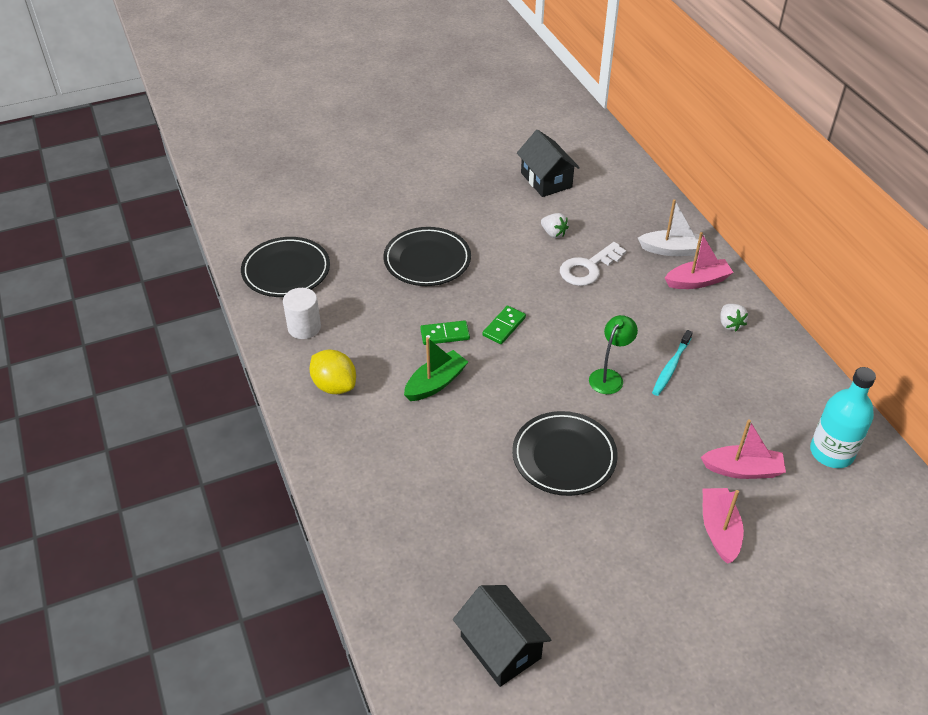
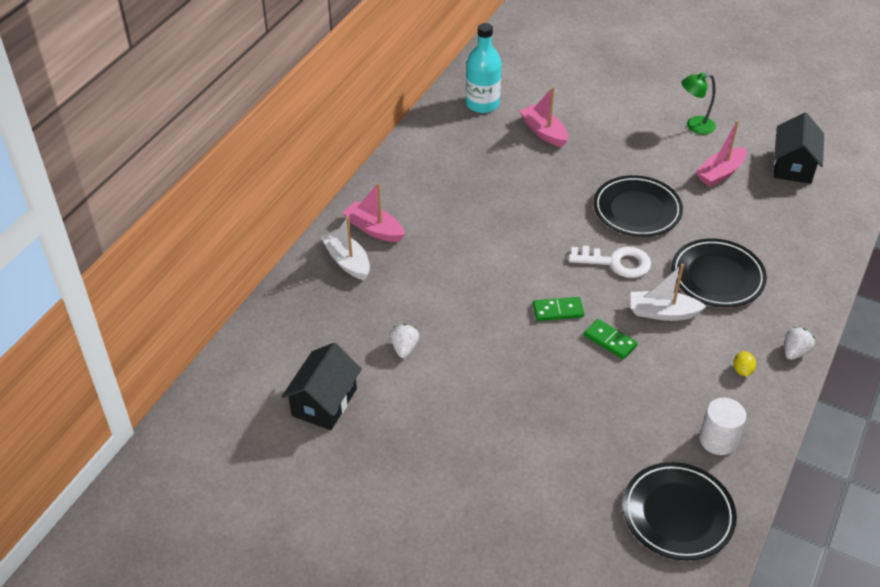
camera: 130 degrees left, 0 degrees up
(334, 385) = (742, 370): yellow lemon -> yellow lemon, size x0.50
(427, 260) = (540, 414): black plate -> black plate (717, 277)
(435, 383) = (662, 313): green boat -> white boat
(588, 268) = (428, 300): white key -> white key (616, 262)
(609, 376) = (538, 225): green lamp -> green lamp (694, 126)
(671, 367) = (490, 200): turquoise toothbrush -> none
(719, 530) = (603, 123): pink boat -> pink boat (720, 173)
(730, 324) = (408, 191): white strawberry -> white strawberry (794, 352)

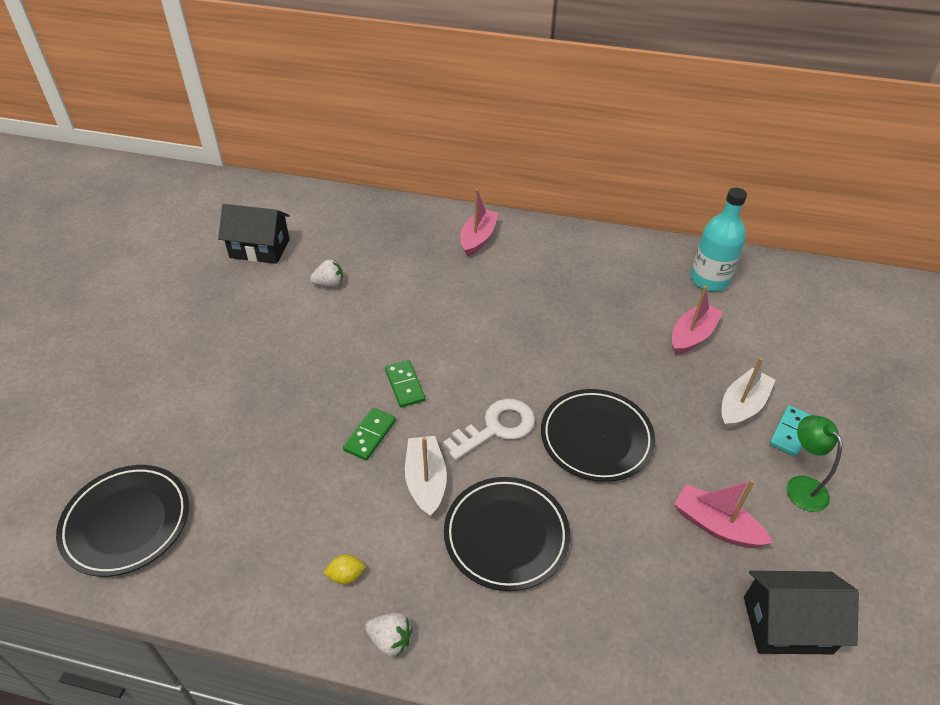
camera: 75 degrees right, 0 degrees up
(347, 261) = (429, 230): white boat -> white boat (742, 406)
(616, 262) = (496, 428): white key -> white key turned 120 degrees counterclockwise
(649, 115) = (791, 432): none -> turquoise domino
(718, 440) = (232, 555): white cylinder -> none

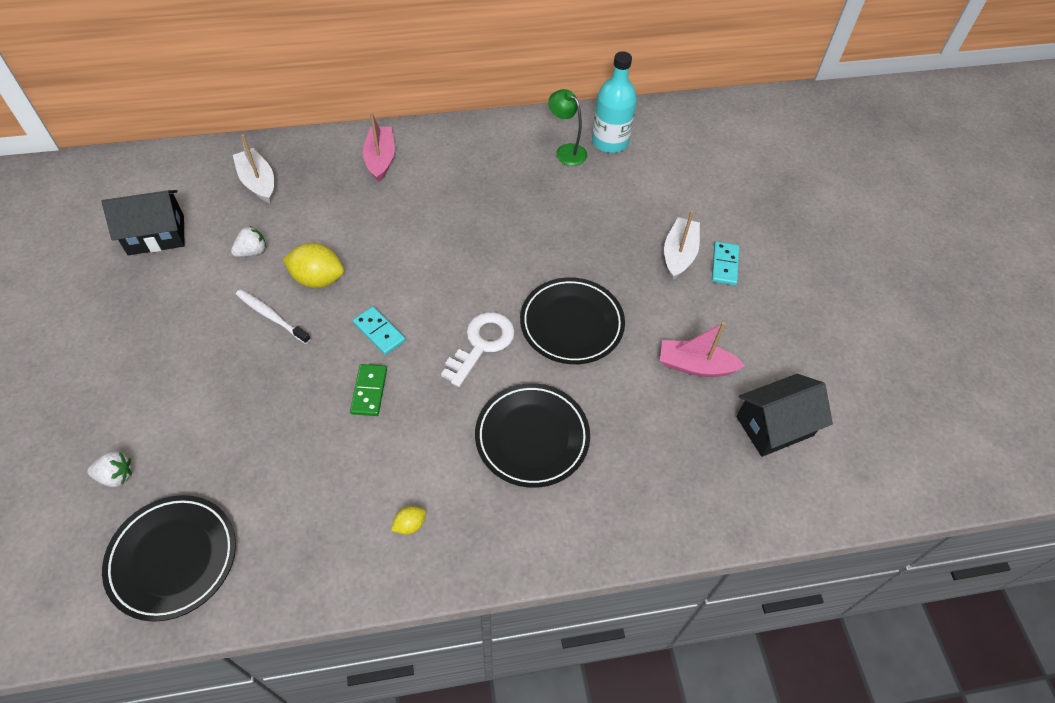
camera: 25 degrees left, 10 degrees up
(317, 341) = (271, 316): none -> white toothbrush
(373, 322) = (318, 279): none -> yellow lemon
(390, 640) = (474, 562): white strawberry -> white strawberry (116, 476)
(405, 385) = (379, 332): green domino -> turquoise domino
(426, 481) = (441, 415): white boat -> white boat (258, 182)
(692, 336) = (615, 201): pink boat -> none
(801, 486) = (747, 309): green lamp -> green lamp (566, 151)

